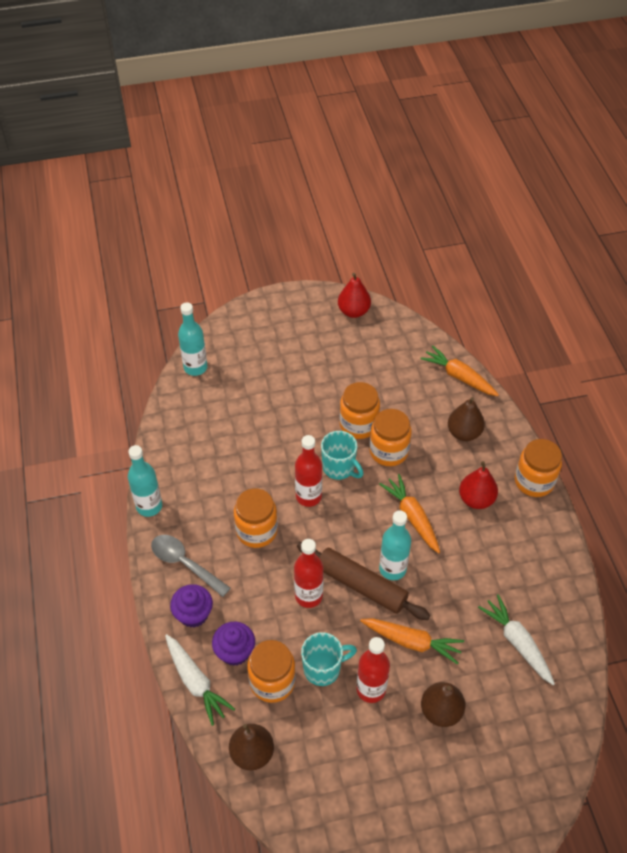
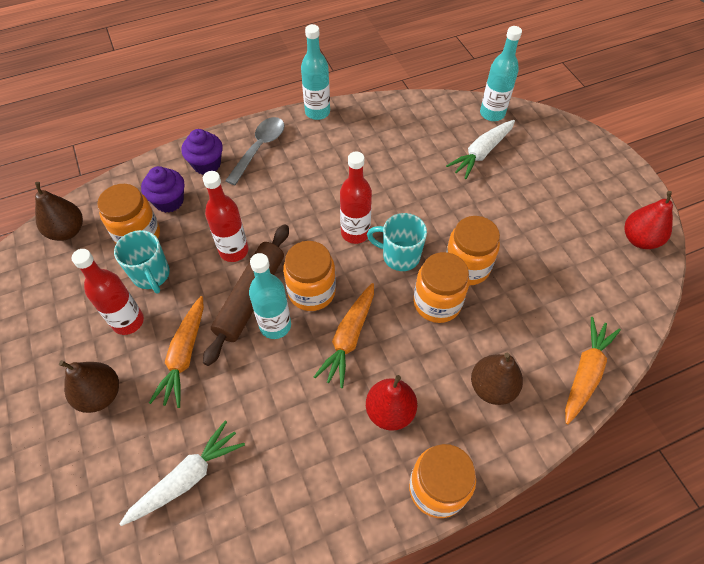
camera: 80 degrees right, 5 degrees up
(196, 682) = (138, 178): white carrot -> white carrot (481, 153)
(256, 531) = (304, 196): orange jar -> orange jar (311, 291)
(339, 468) = (399, 256): turquoise mug -> turquoise mug turned 75 degrees clockwise
(412, 517) = (349, 338): orange carrot -> orange carrot turned 150 degrees clockwise

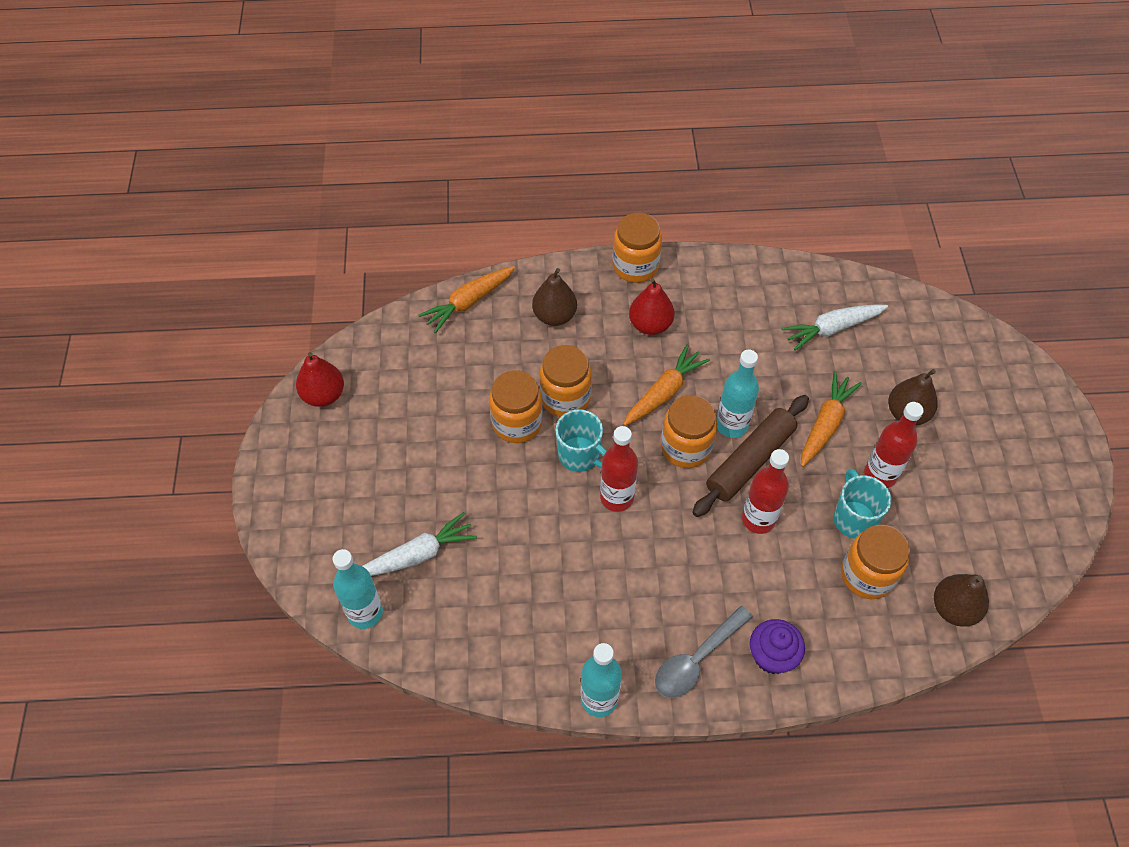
camera: 160 degrees left, 0 degrees up
(169, 201) = (827, 612): purple cupcake -> none

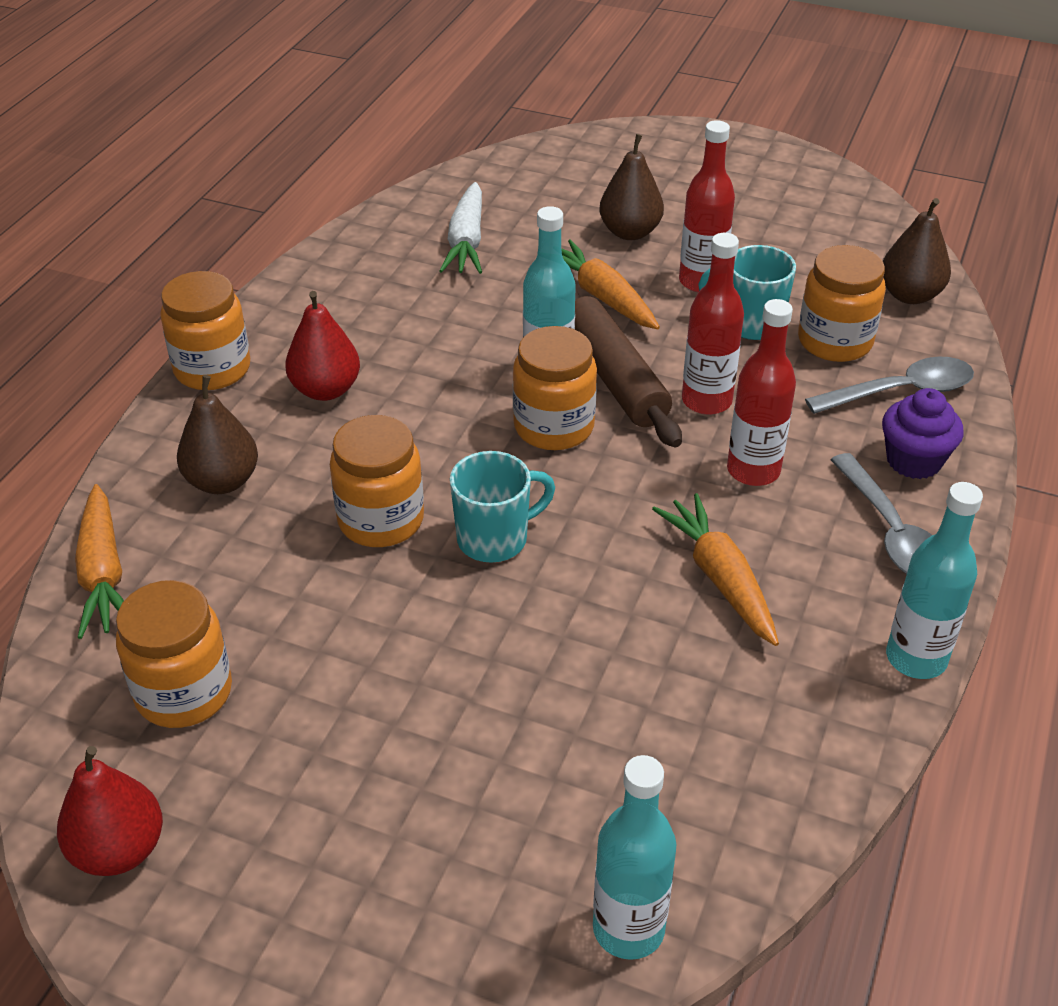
camera: 65 degrees left, 15 degrees down
(418, 555) = (553, 808): white carrot -> none
(517, 423) = (384, 591): orange jar -> orange jar (184, 692)
(616, 497) = (591, 524): red bottle -> red bottle (753, 471)
(664, 392) = (449, 416): orange carrot -> orange carrot (720, 578)
(839, 630) = (901, 391): none -> grey spoon

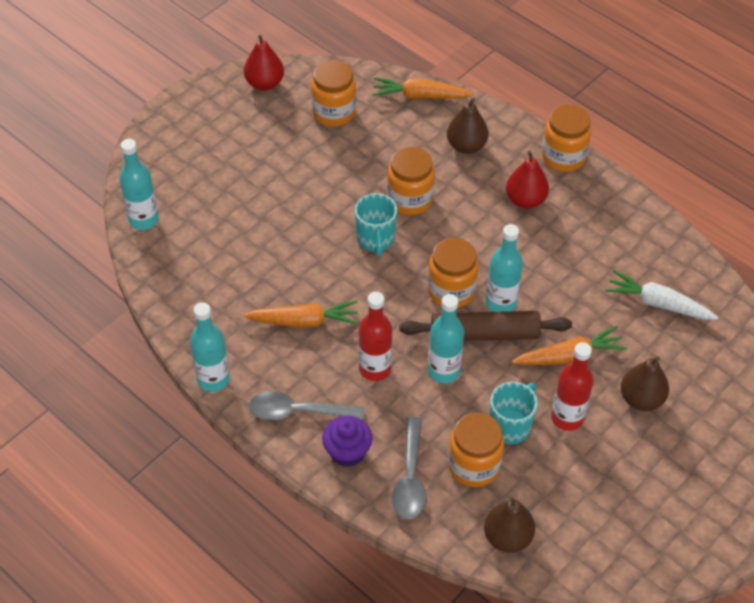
camera: 110 degrees right, 10 degrees up
(706, 401) = (443, 371): red bottle -> turquoise bottle

